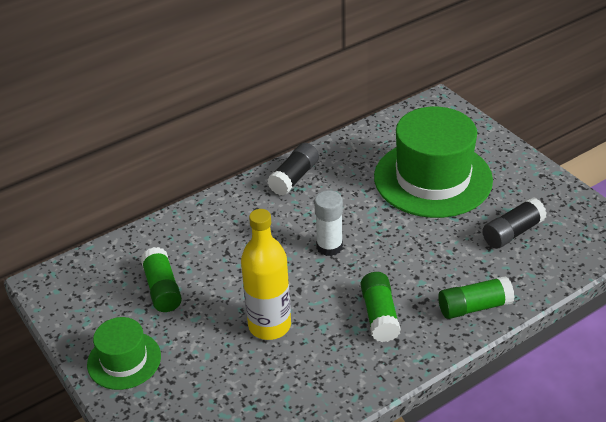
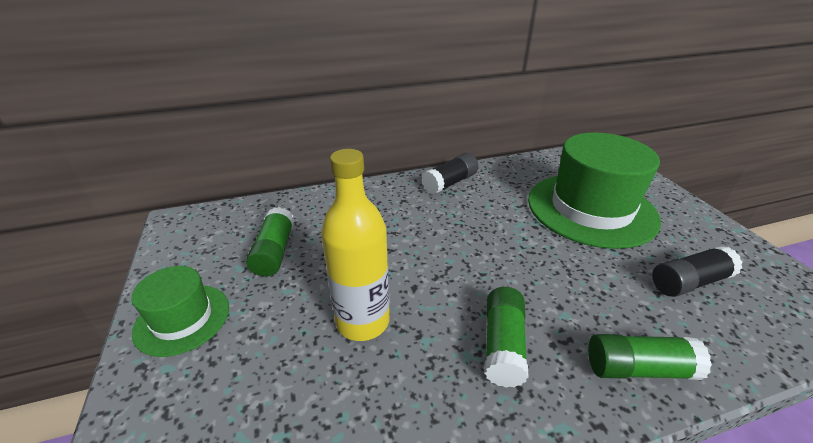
camera: 15 degrees right, 5 degrees down
(329, 247) = (464, 250): white glue stick -> none

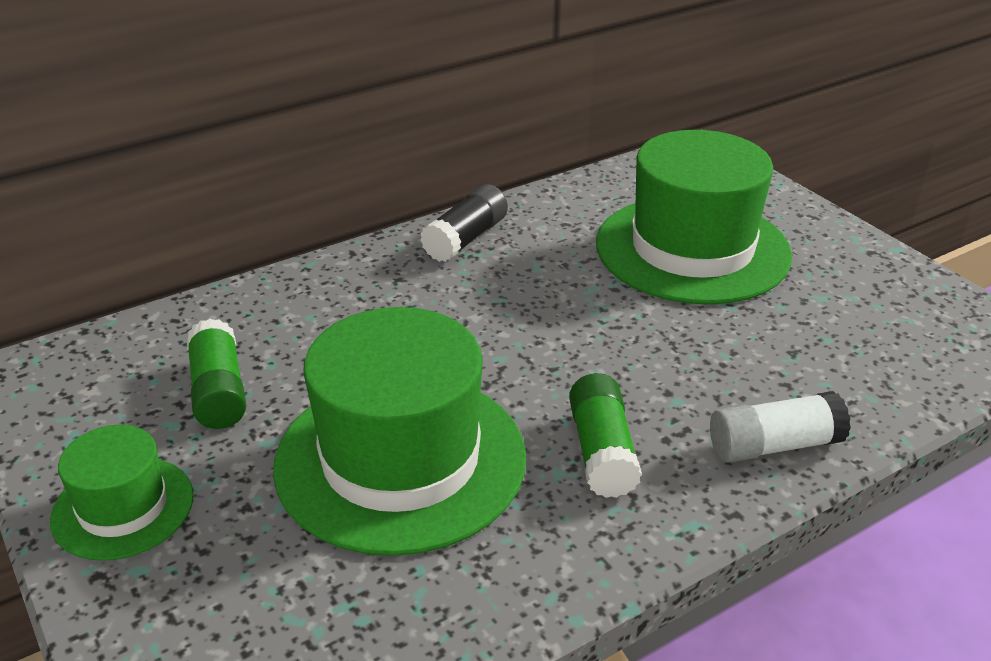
camera: 15 degrees left, 0 degrees up
(362, 321) = (400, 460): yellow bottle -> green hat
(638, 368) = (774, 445): green glue stick -> white glue stick
(689, 282) = (831, 331): black glue stick -> none

